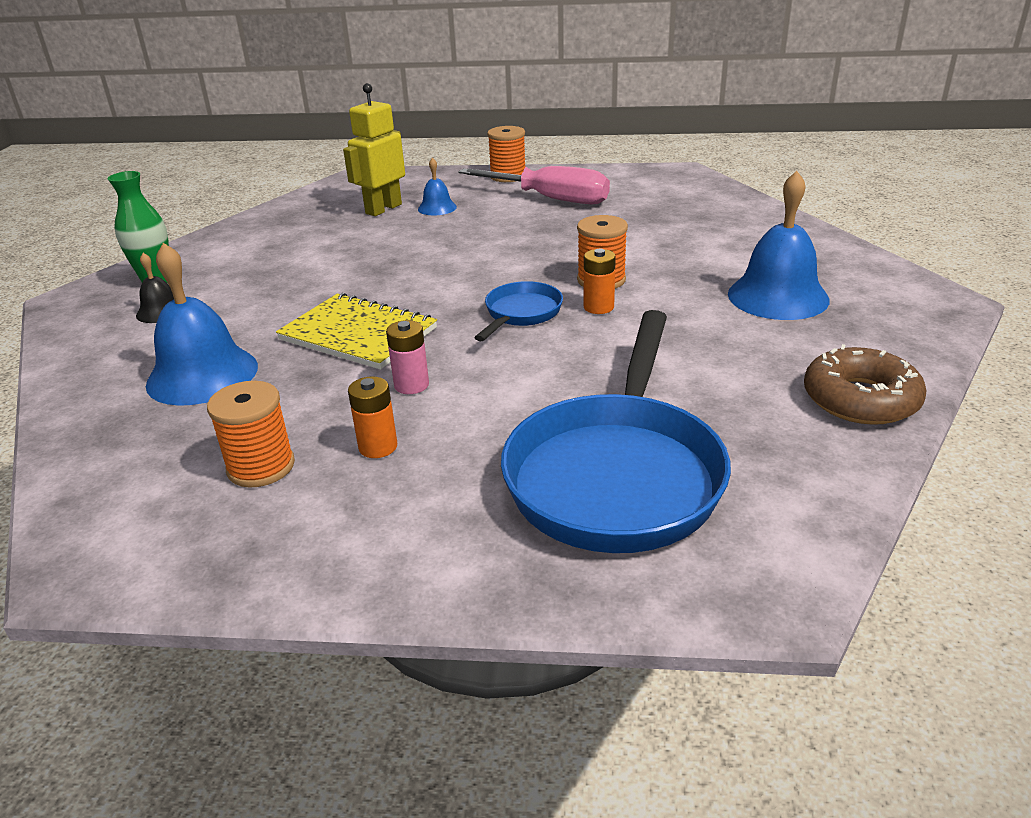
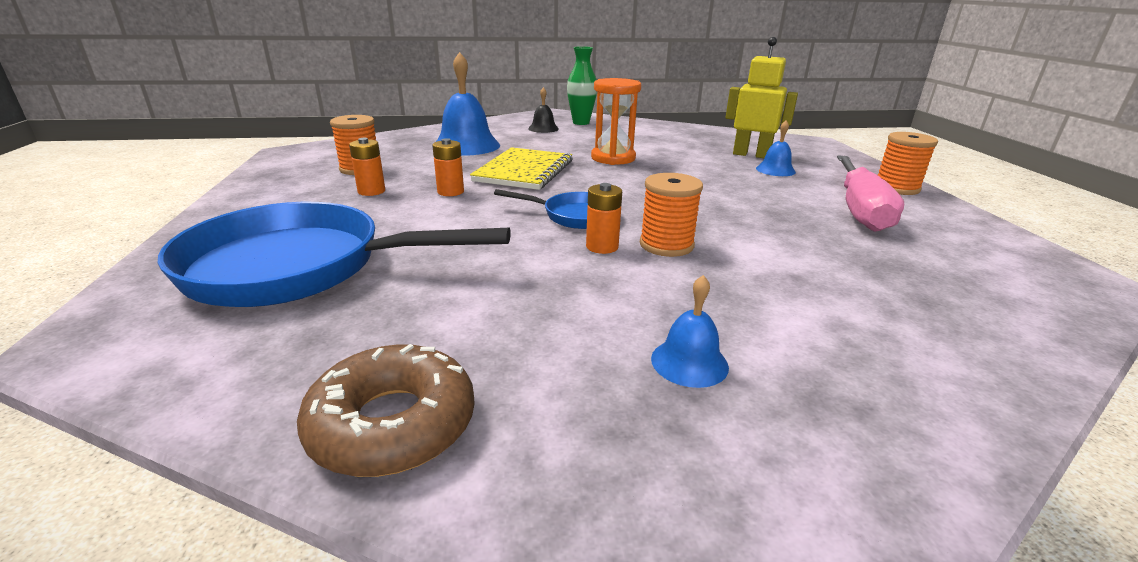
camera: 75 degrees right, 5 degrees down
(344, 277) = (613, 158): none -> orange hourglass
(411, 385) = (450, 192): pink battery -> orange battery
(778, 296) = (689, 362): blue bell -> blue bell, size x0.51

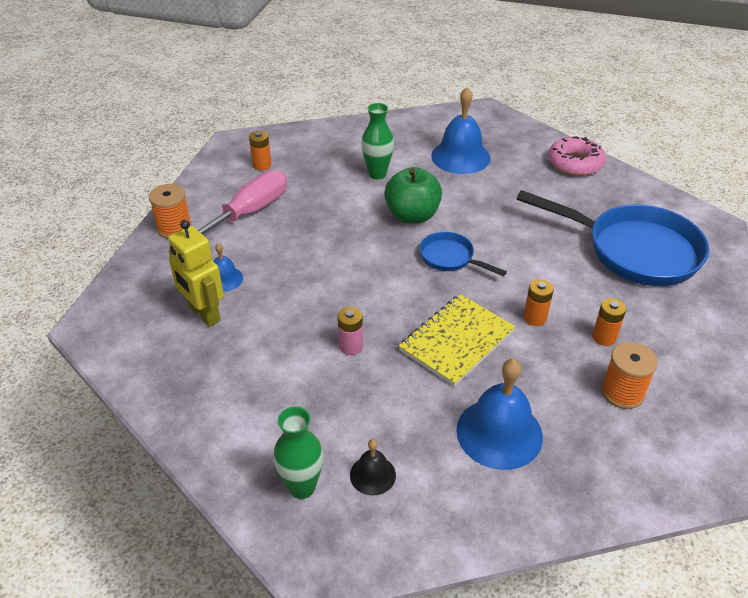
camera: 155 degrees left, 15 degrees up
(392, 424) = (575, 163): brown donut -> pink donut
(602, 247) = (451, 224): orange battery -> orange battery (262, 165)
(613, 158) = (350, 346): orange hourglass -> pink battery
(666, 245) = (412, 215): orange spool -> green apple
(689, 362) = (460, 156): blue bell -> blue bell, size x1.95
(793, 287) = (377, 174): none -> green vase

